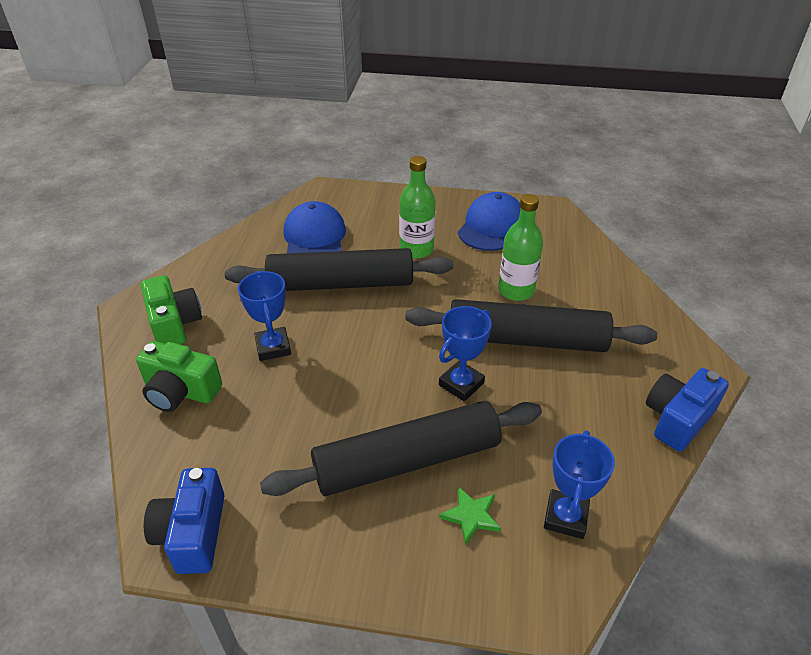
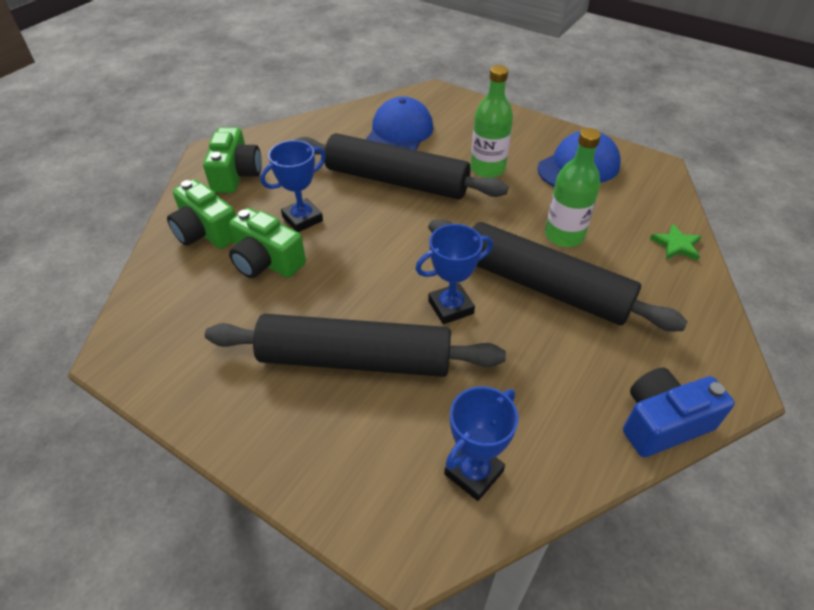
camera: 25 degrees right, 5 degrees up
(193, 533) = (142, 352): blue camera -> none
(264, 400) = (266, 261): none -> green camera
(273, 347) = (302, 219): blue trophy -> blue trophy turned 45 degrees clockwise
(471, 516) = (381, 433): green star -> green star (676, 245)

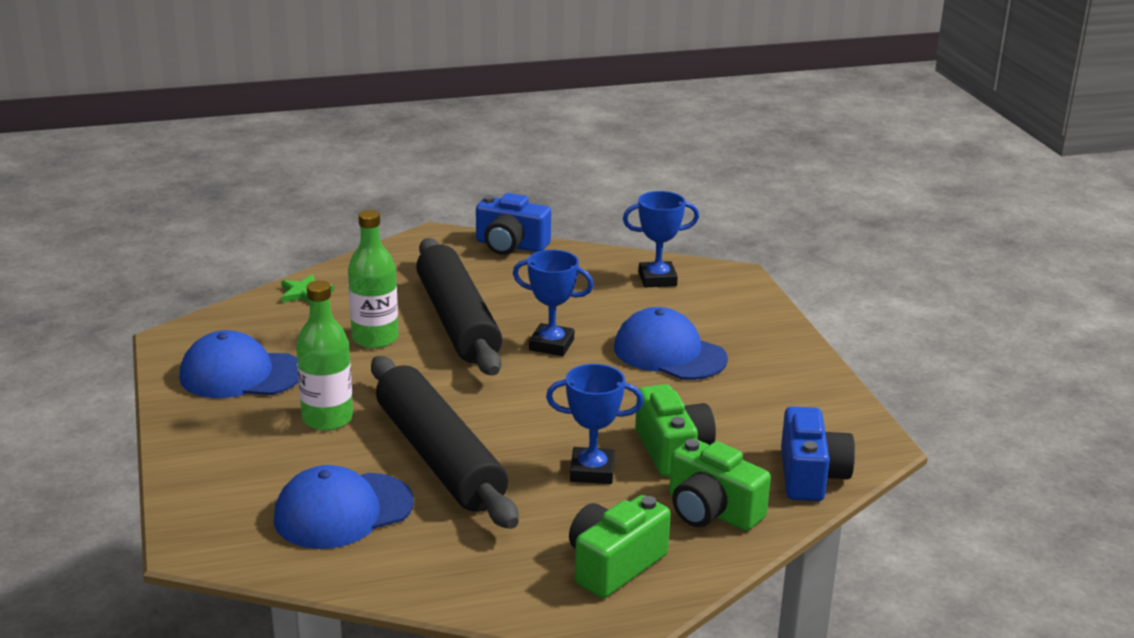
camera: 140 degrees left, 20 degrees down
(155, 294) = (810, 476): none -> blue camera
(206, 232) = (711, 511): green camera -> green camera turned 135 degrees clockwise
(355, 359) = (669, 353): black rolling pin -> blue cap

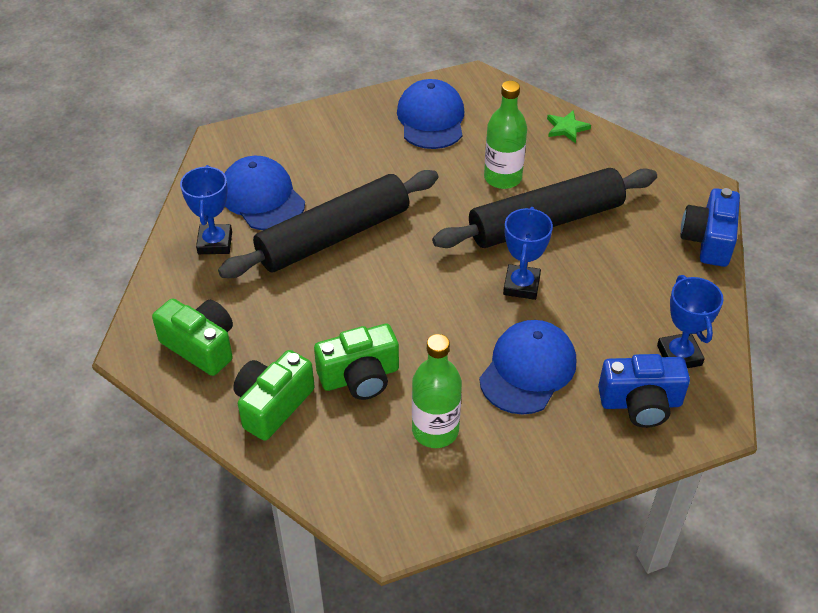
camera: 85 degrees right, 20 degrees up
(327, 419) = (378, 171): green bottle -> green bottle (435, 430)
(592, 471) = (323, 326): blue trophy -> blue trophy (215, 243)
(810, 476) = (331, 477): blue camera -> blue camera (640, 403)

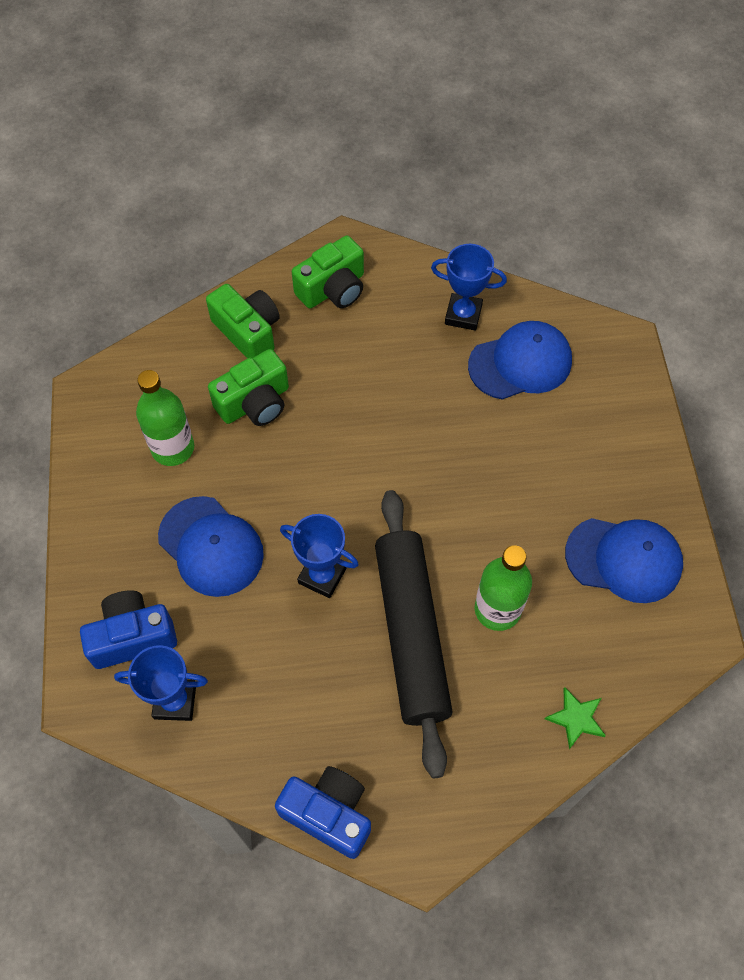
camera: 105 degrees right, 15 degrees up
(334, 236) = (444, 417): black rolling pin -> none
(360, 376) = (255, 403): green camera -> green camera turned 120 degrees counterclockwise
(640, 403) = (132, 637): blue camera -> blue camera turned 60 degrees clockwise

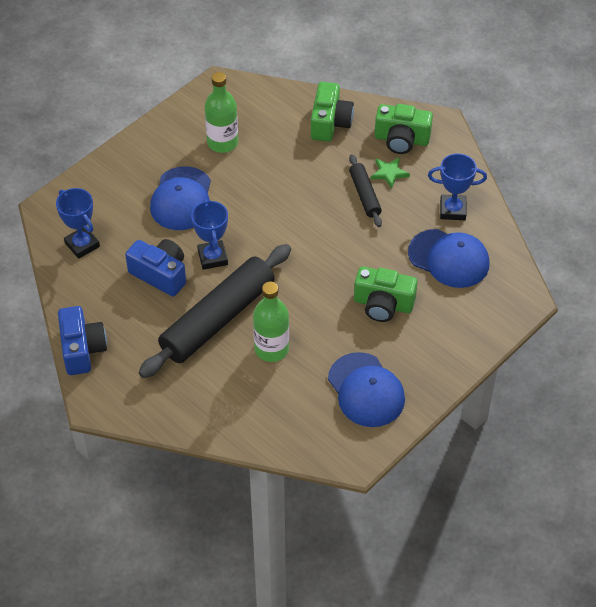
camera: 50 degrees right, 10 degrees down
(132, 637) = (99, 203): blue camera -> blue camera (160, 274)
(255, 403) = (288, 157): green camera -> green camera (383, 304)
(373, 372) = (365, 195): none -> black rolling pin
(463, 315) = (452, 210): blue trophy -> blue trophy turned 60 degrees counterclockwise
(576, 718) = (240, 427): green star -> green star (389, 173)

